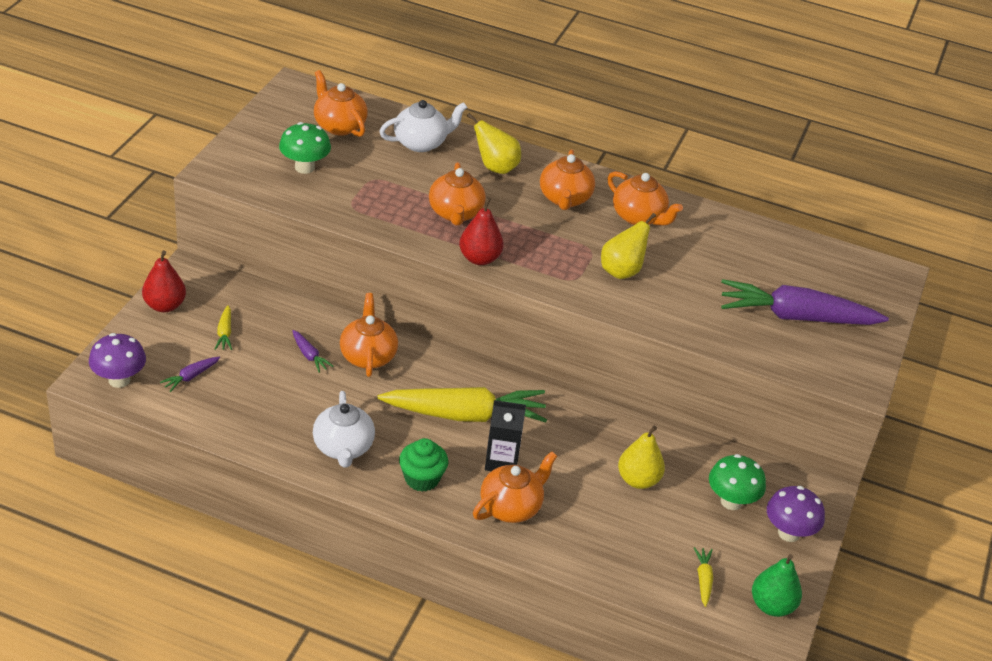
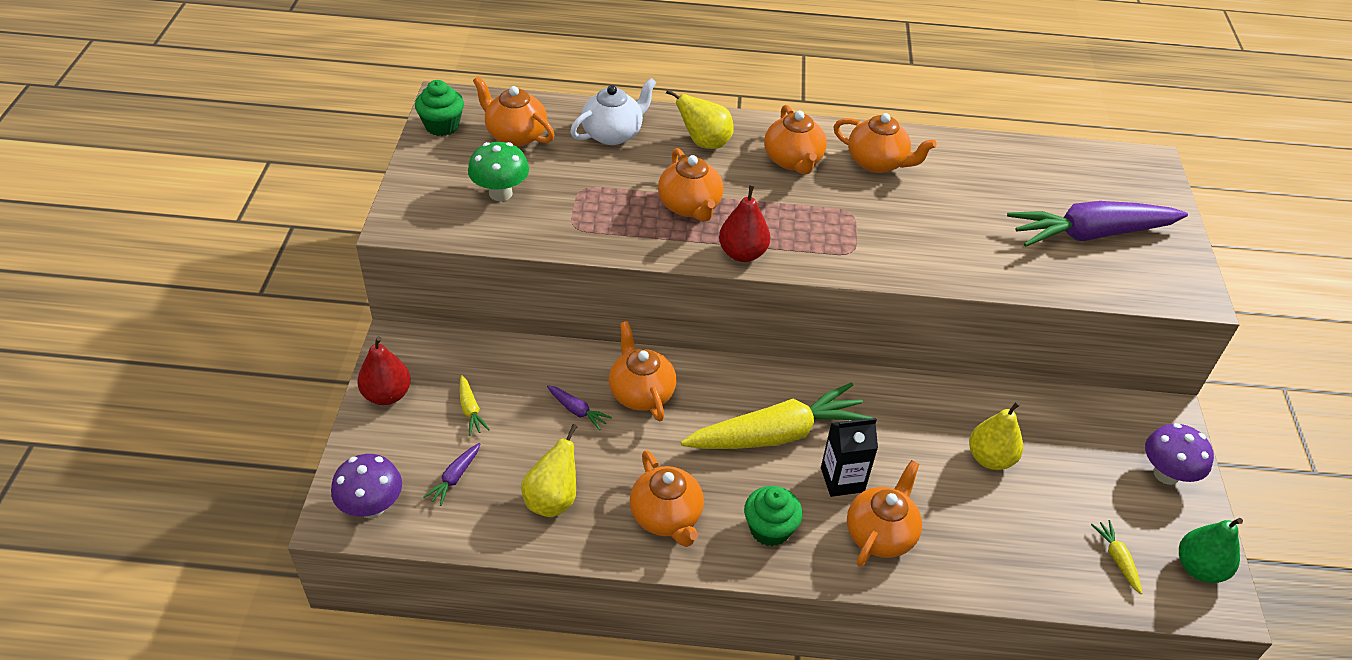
camera: 15 degrees left, 5 degrees up
(282, 105) = (442, 126): none -> green cupcake
(343, 448) = (666, 517): white teapot -> orange teapot
(622, 271) = (894, 229): yellow pear -> yellow pear (552, 500)
(731, 501) = (1092, 454): green mushroom -> none

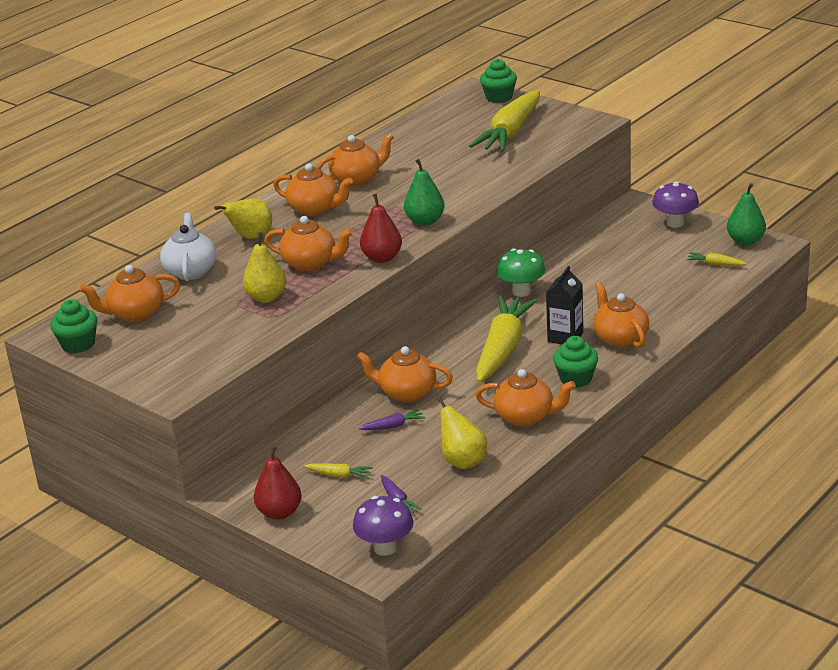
camera: 50 degrees left, 15 degrees down
(500, 193) = (196, 338): green mushroom -> green mushroom (521, 291)
(842, 252) = (425, 221): none -> green pear
(990, 458) = (604, 277): yellow pear -> yellow pear (266, 298)
(1091, 234) = (510, 133): purple carrot -> yellow carrot
(1156, 189) = (499, 97): none -> green cupcake

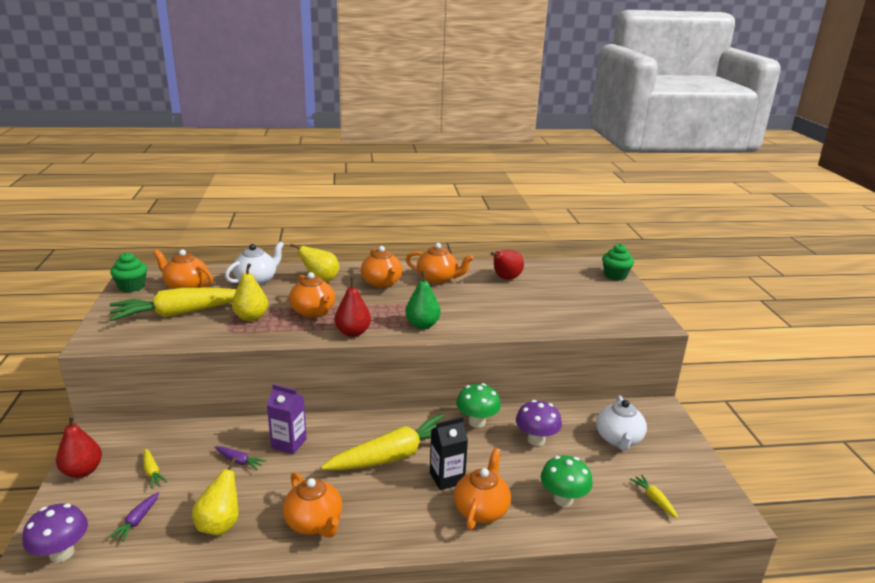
camera: 40 degrees right, 5 degrees down
(406, 393) = (289, 443): orange teapot -> purple carton
(414, 148) = (505, 278): none -> red pear
(510, 133) = (582, 300): yellow carrot -> yellow carrot (179, 313)
(576, 379) = (397, 519): green cupcake -> none
(638, 241) = (618, 439): none -> white teapot
(661, 300) = (563, 499): none -> green mushroom
(675, 223) = (670, 442): purple mushroom -> purple mushroom (536, 440)
(745, 241) = (711, 496): green pear -> none

